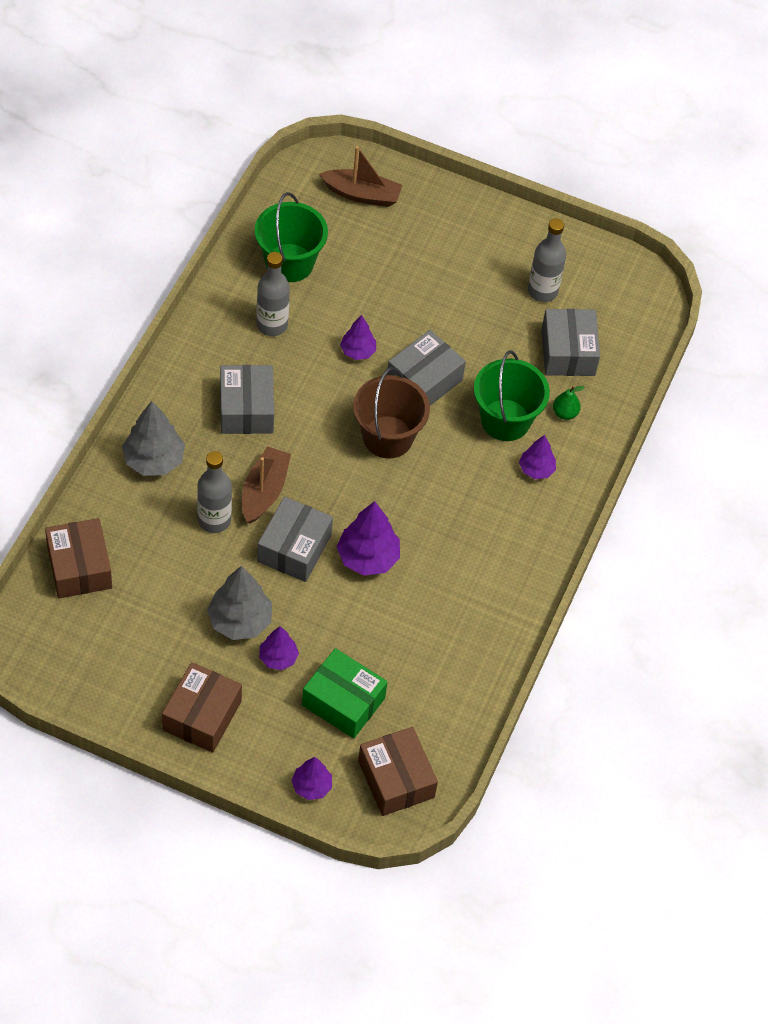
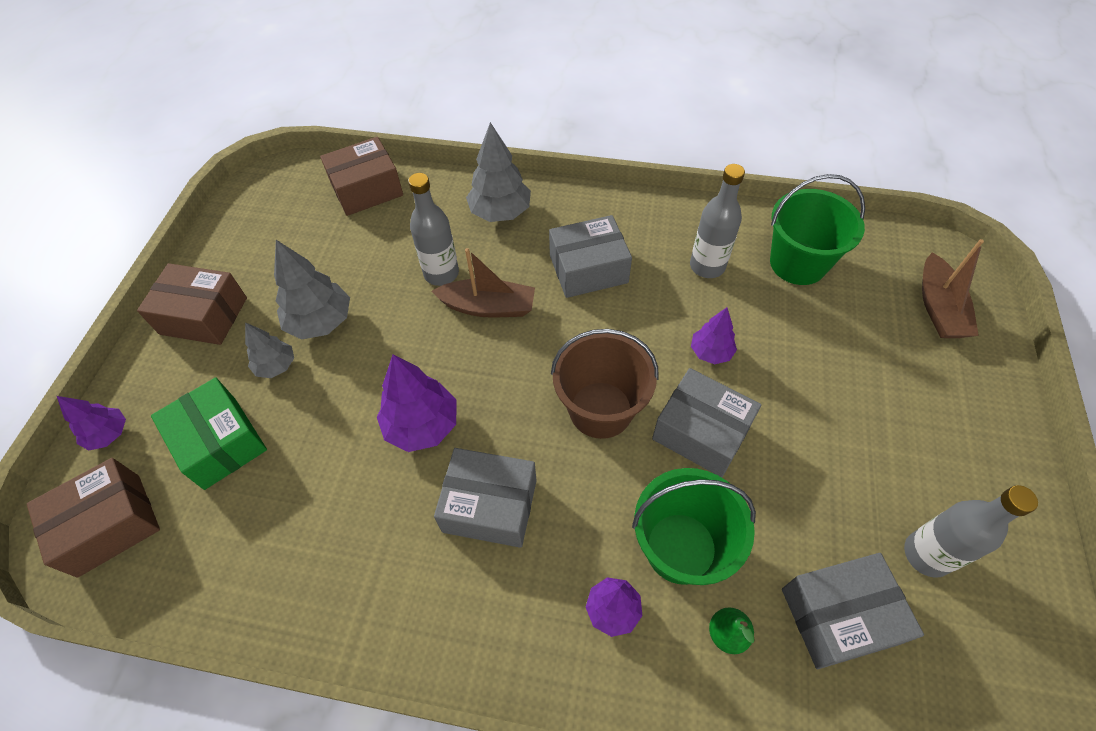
camera: 85 degrees right, 0 degrees up
(278, 658) = (276, 366): purple tree -> grey tree
(294, 548) = (420, 350): grey box -> grey box (490, 506)
(343, 701) = (220, 442): green box -> green box turned 60 degrees counterclockwise

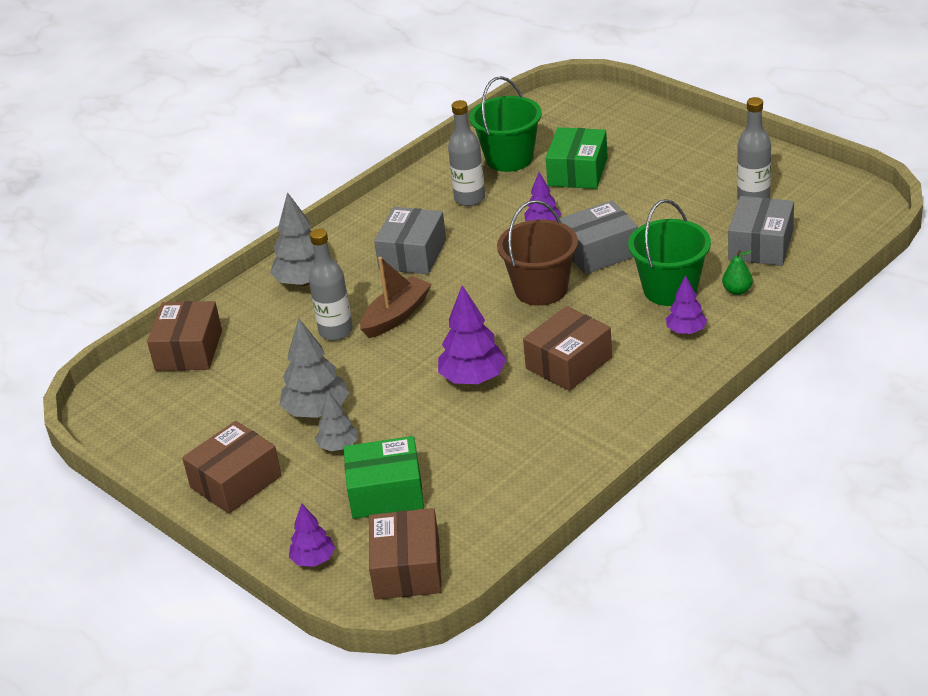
camera: 55 degrees left, 20 degrees down
(490, 506) = (569, 363): grey box -> brown box
(825, 335) = (578, 172): none -> green box
(938, 307) = (602, 119): brown boat -> none

